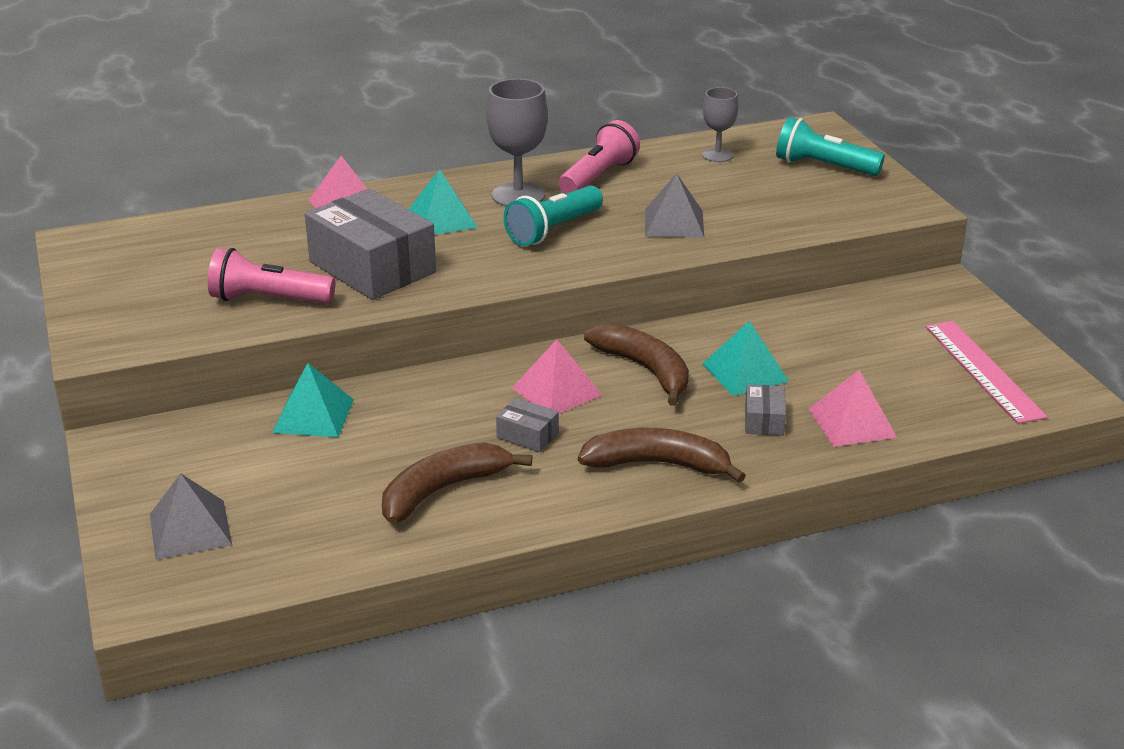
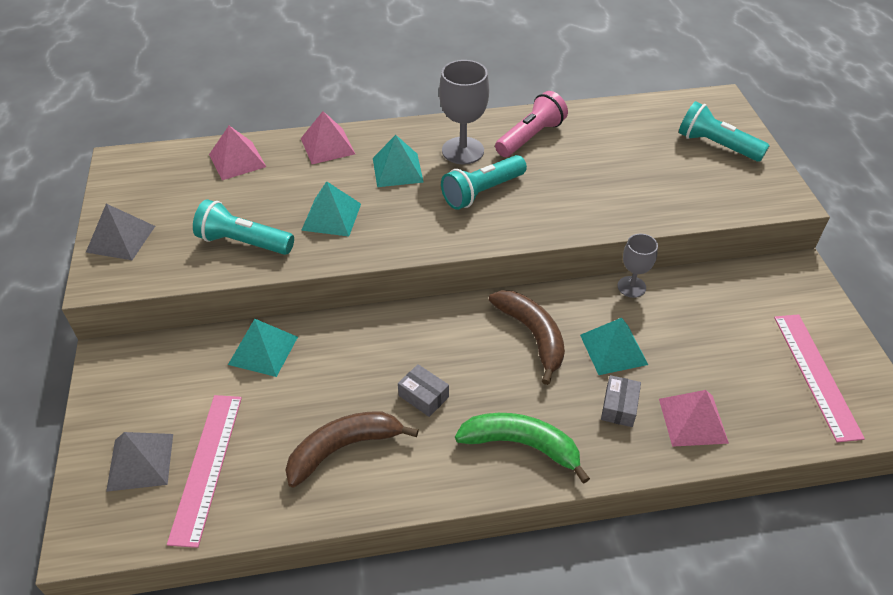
camera: 10 degrees right, 15 degrees up
(268, 300) = (243, 242): pink flashlight -> turquoise flashlight
(277, 524) = (207, 466): none -> pink ruler
(372, 267) = (331, 216): grey box -> turquoise pyramid
(556, 391) = (457, 350): pink pyramid -> pink pyramid (237, 160)
(657, 464) = (521, 445): brown banana -> green banana
(674, 223) = (581, 195): grey pyramid -> grey pyramid (121, 239)
(717, 155) = (631, 123): grey goblet -> grey goblet (631, 287)

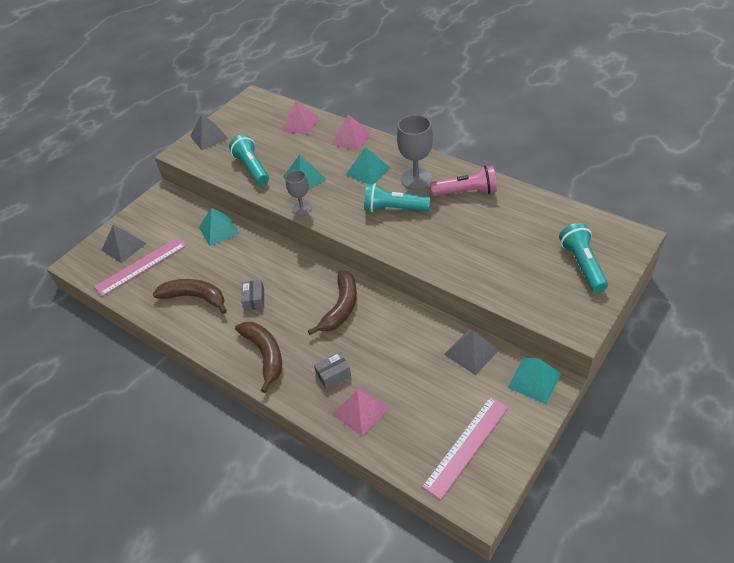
camera: 50 degrees right, 0 degrees up
(521, 445) = (264, 354): green banana -> brown banana
(613, 349) = (371, 344): turquoise pyramid -> turquoise pyramid (534, 380)
(631, 287) = (429, 319): grey goblet -> grey goblet (302, 208)
(706, 290) = (471, 352): none -> grey pyramid

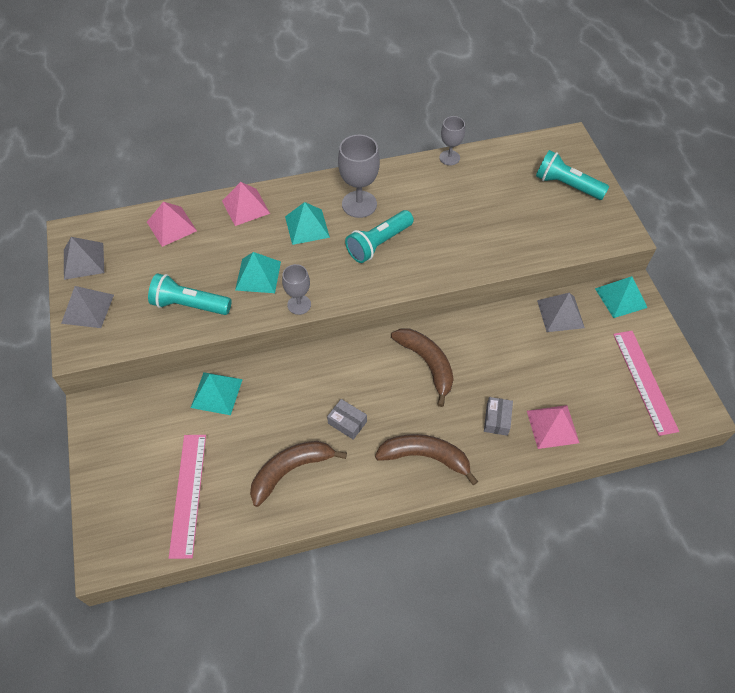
camera: 55 degrees left, 10 degrees up
(123, 246) = (136, 494): grey pyramid -> grey pyramid (83, 260)
(466, 192) = (414, 187): pink flashlight -> none
(518, 190) = (449, 158): none -> grey goblet

